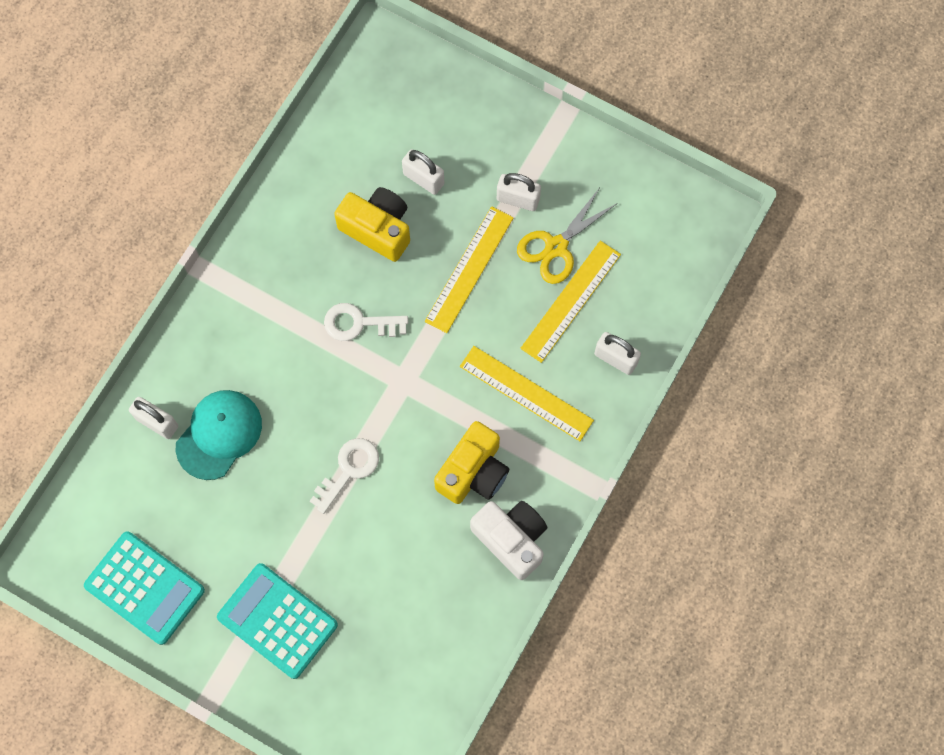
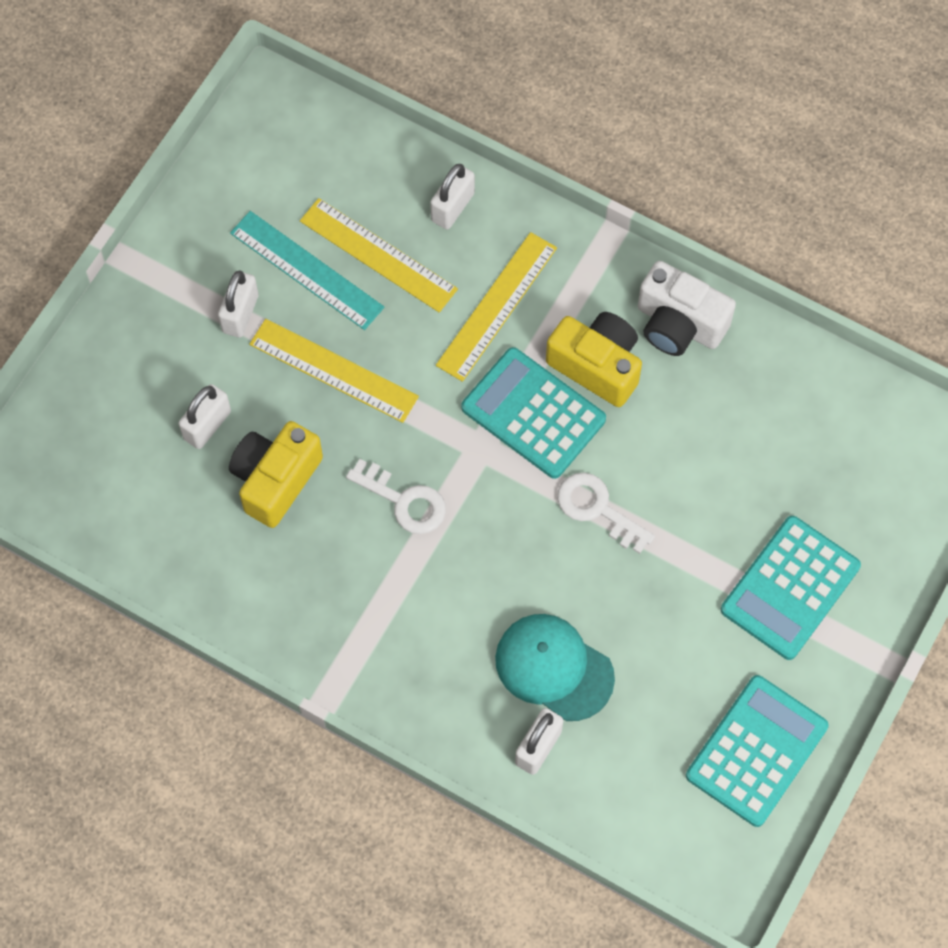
camera: 90 degrees left, 5 degrees down
(358, 323) = (404, 501): white key -> white key turned 60 degrees counterclockwise
(431, 421) = (533, 413): none -> turquoise calculator
(511, 539) = (679, 324): white camera -> white camera turned 105 degrees counterclockwise
(556, 247) = (306, 270): yellow scissors -> turquoise ruler

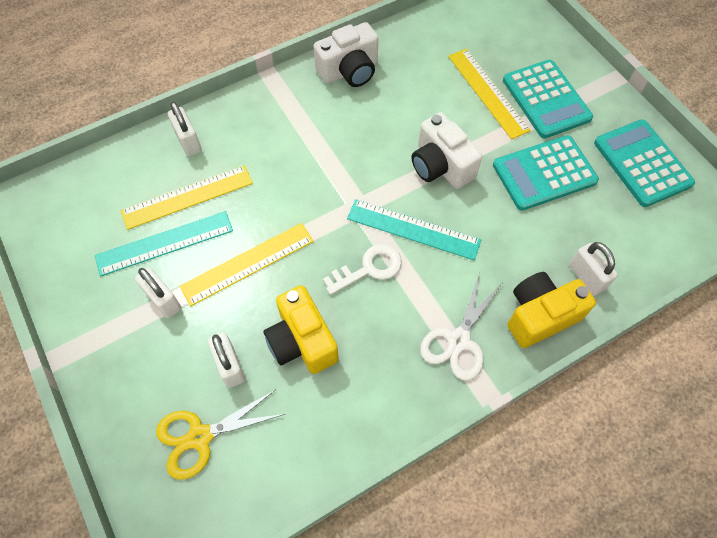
camera: 60 degrees left, 5 degrees down
(120, 443) = (200, 437): none -> yellow scissors
(371, 641) = (458, 340): none -> white scissors
(486, 522) = (413, 229): none -> turquoise ruler
(497, 306) = (272, 151): yellow ruler -> yellow ruler (488, 92)
(533, 413) = (356, 168): turquoise calculator -> turquoise calculator (544, 173)
(554, 668) = (535, 241): turquoise cap -> none
(597, 366) = (347, 121): yellow camera -> yellow camera (540, 316)
(597, 509) = (441, 166): white key -> white camera

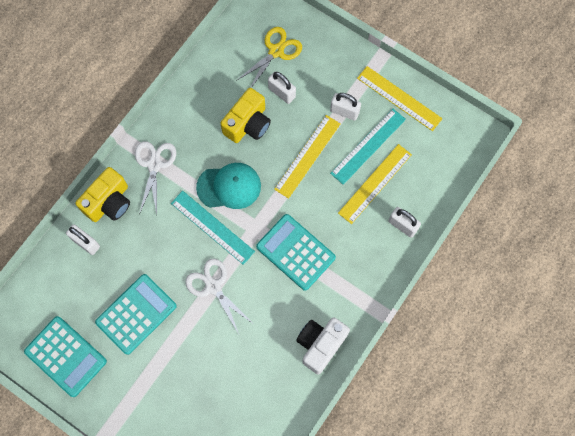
camera: 155 degrees right, 10 degrees up
(302, 341) = (248, 124): yellow camera -> yellow camera turned 90 degrees clockwise
(369, 268) = (229, 187): white key -> turquoise cap
(413, 229) = (212, 227): turquoise ruler -> turquoise ruler turned 45 degrees clockwise
(441, 166) = (213, 286): white camera -> white scissors
(488, 92) = (202, 373): yellow ruler -> yellow ruler (399, 98)
(546, 99) = (154, 387): turquoise calculator -> turquoise calculator (295, 252)

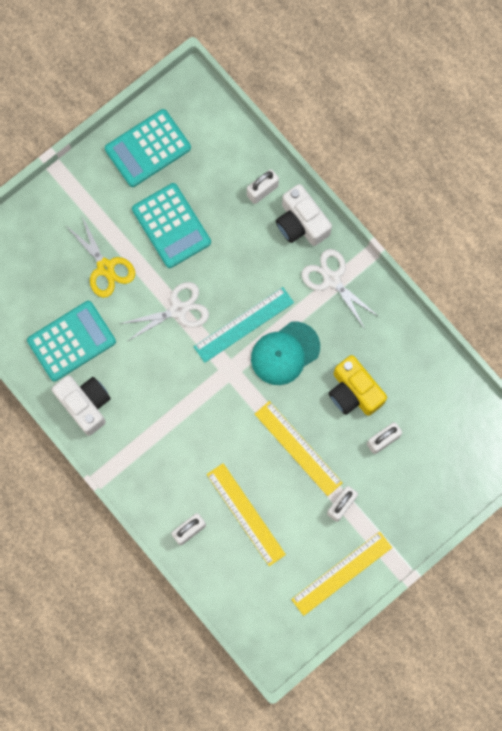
camera: 105 degrees right, 5 degrees up
(109, 202) = (301, 223): yellow camera -> white camera
(154, 165) = (332, 279): white scissors -> white scissors turned 150 degrees counterclockwise
(229, 187) = (285, 353): turquoise cap -> turquoise cap turned 45 degrees clockwise
(276, 51) = (437, 447): yellow scissors -> yellow scissors (105, 267)
(295, 252) = (191, 405): turquoise calculator -> turquoise calculator (71, 341)
(368, 146) = (292, 519): turquoise ruler -> none

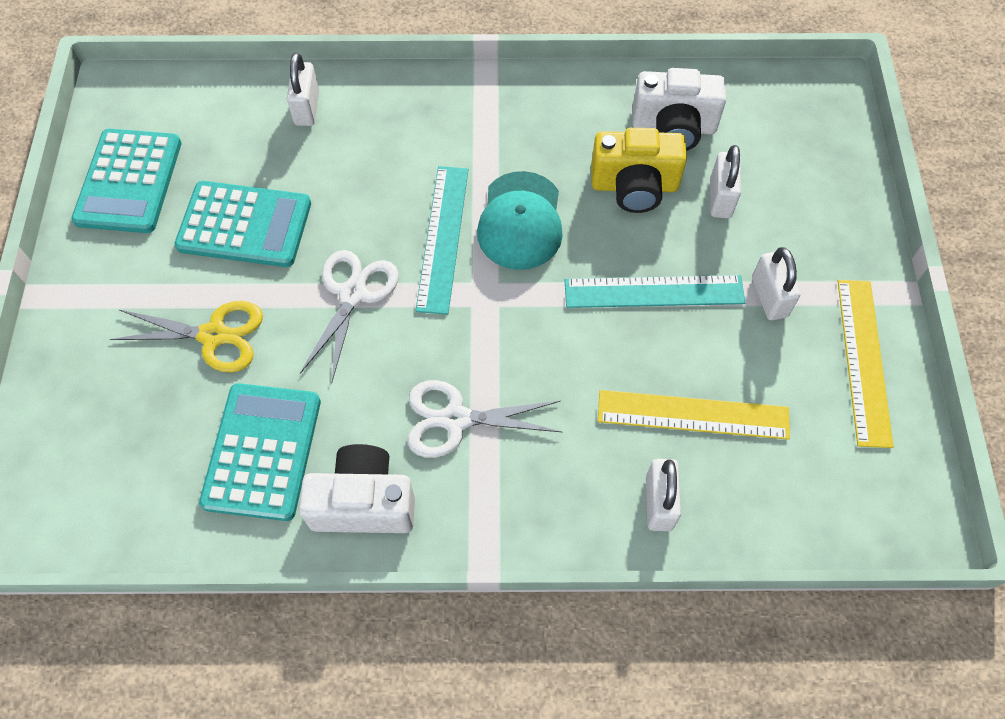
camera: 50 degrees left, 15 degrees down
(298, 448) = (654, 291): yellow ruler -> turquoise ruler
(301, 223) = (384, 99): white camera -> white camera (673, 127)
(332, 279) = (478, 115): white scissors -> white scissors (456, 419)

